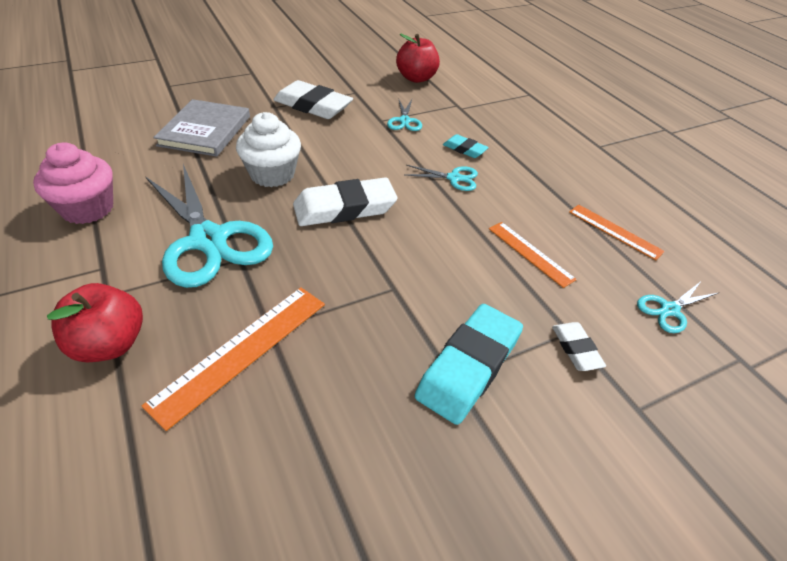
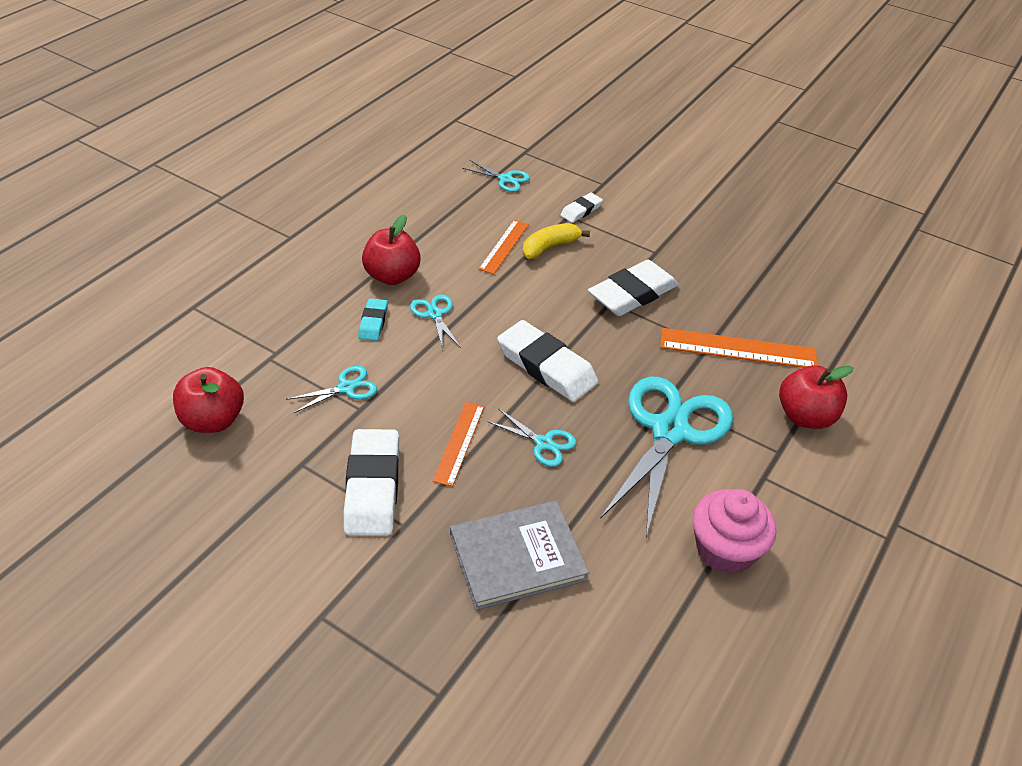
camera: 120 degrees left, 0 degrees up
(272, 174) = (544, 443): white cupcake -> turquoise scissors
(393, 312) = (632, 294): none -> white eraser
(469, 366) = (640, 248): turquoise eraser -> none
(512, 286) = (549, 247): none -> yellow banana
(518, 175) = (392, 276): none -> red apple
(615, 231) = (434, 211): orange ruler -> orange ruler (459, 443)

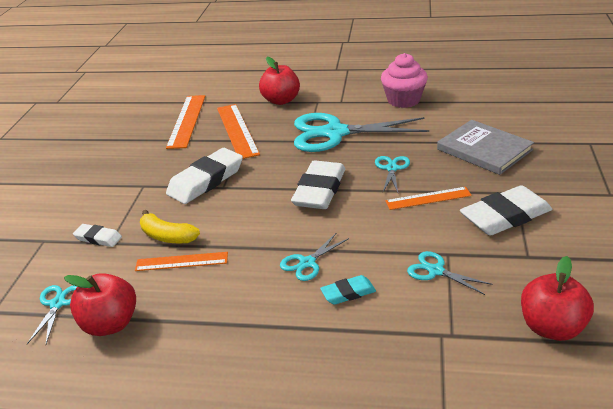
camera: 110 degrees left, 10 degrees down
(392, 276) = (274, 312): red apple -> red apple (110, 324)
(632, 294) = (206, 181): white eraser -> white eraser turned 75 degrees counterclockwise
(794, 315) = (186, 121): none -> orange ruler

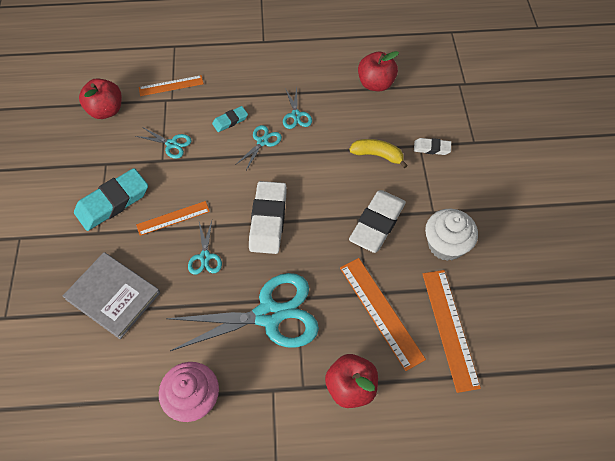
camera: 165 degrees right, 25 degrees up
(57, 304) = (420, 93): turquoise scissors -> turquoise scissors (296, 115)
(150, 163) = (445, 245): none -> white cupcake
(181, 261) = (354, 133): orange ruler -> orange ruler (171, 85)
(505, 216) = (113, 202): white eraser -> turquoise eraser

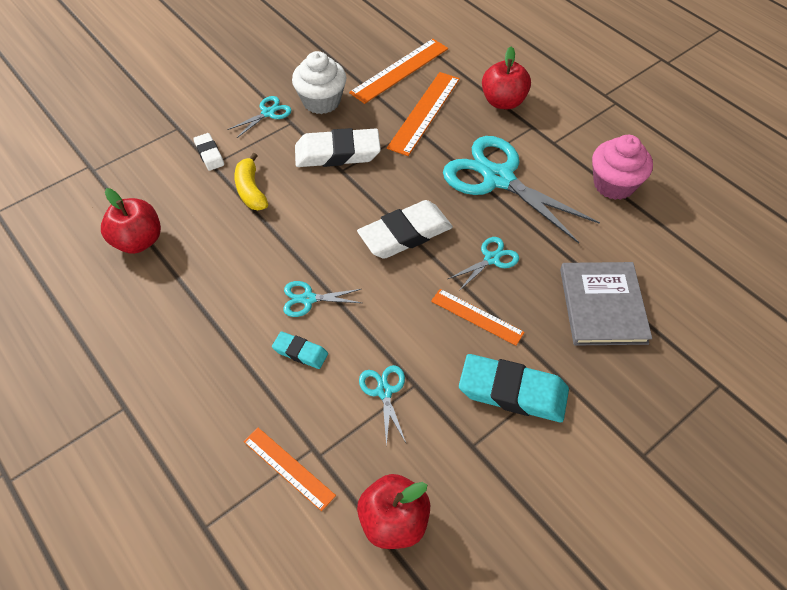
camera: 125 degrees left, 5 degrees down
(296, 115) = (243, 290): turquoise scissors -> turquoise scissors (268, 113)

